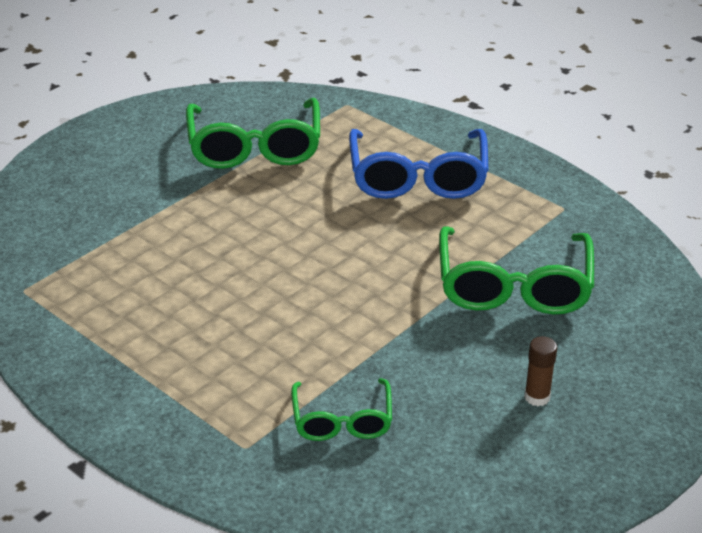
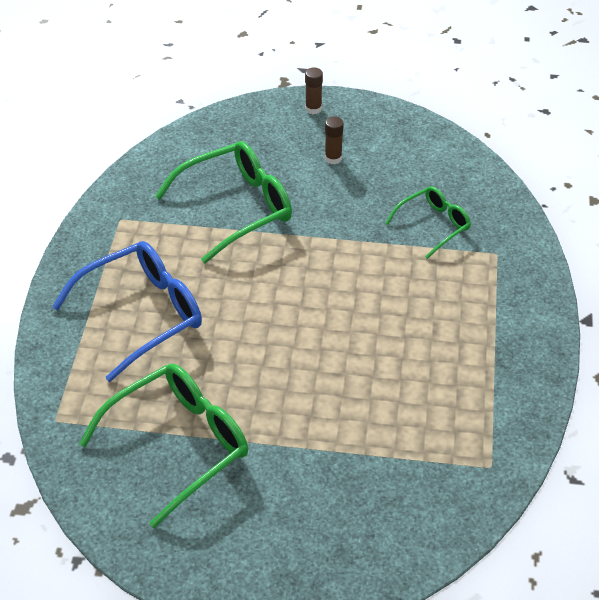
camera: 125 degrees left, 10 degrees up
(655, 427) = (313, 109): none -> brown glue stick

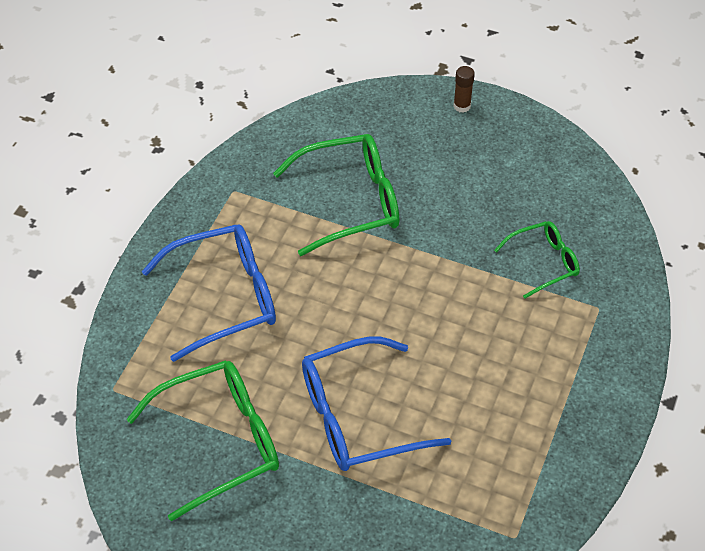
camera: 15 degrees right, 5 degrees up
(306, 393) = (358, 416): none -> blue glasses
(333, 158) = (464, 166): brown glue stick -> none

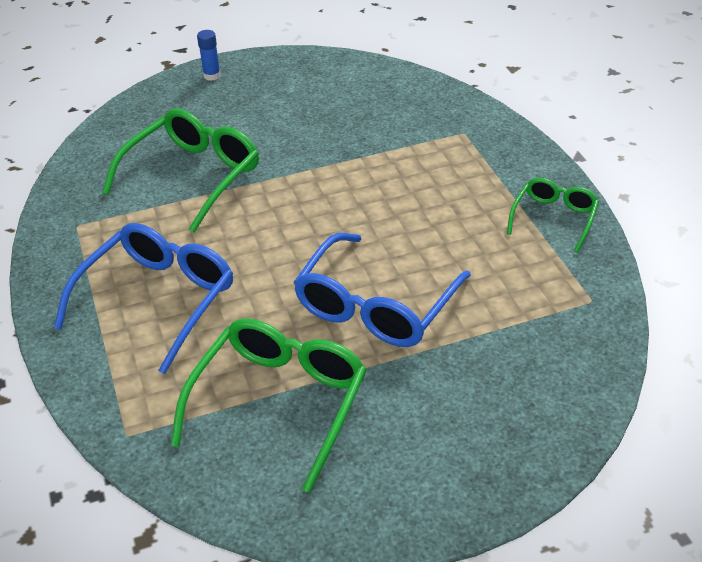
camera: 40 degrees left, 10 degrees down
(462, 106) = (212, 76): brown glue stick -> blue glue stick
(544, 262) = (391, 129): green glasses -> green glasses (554, 218)

